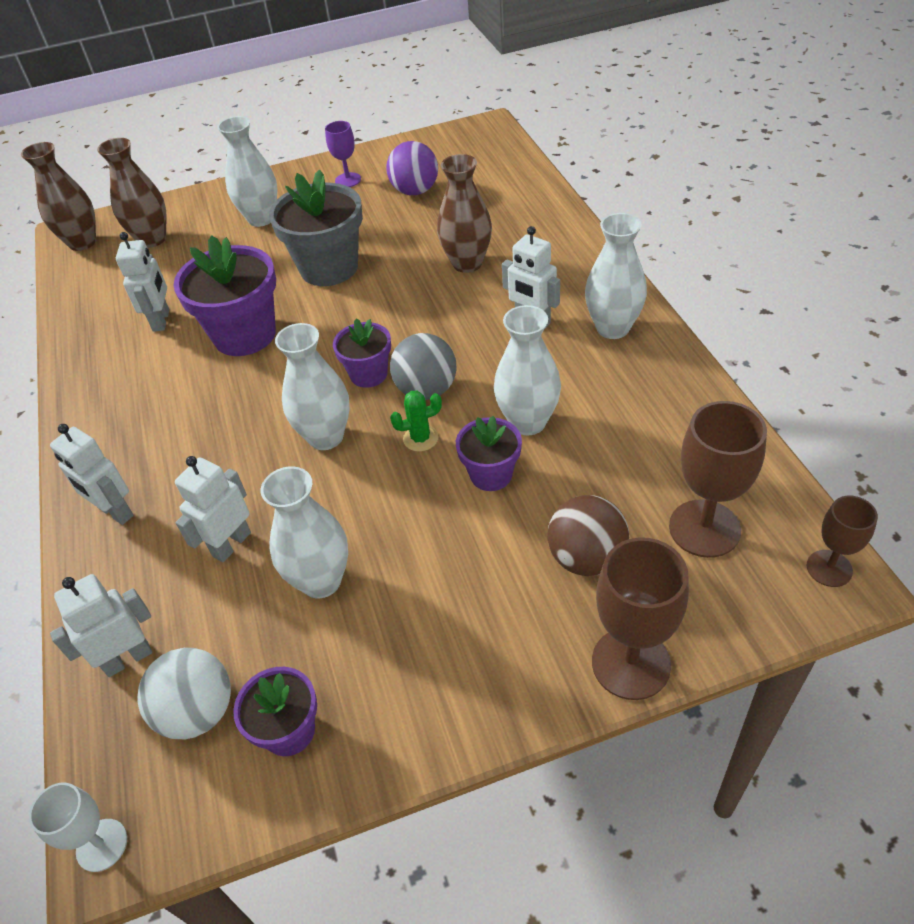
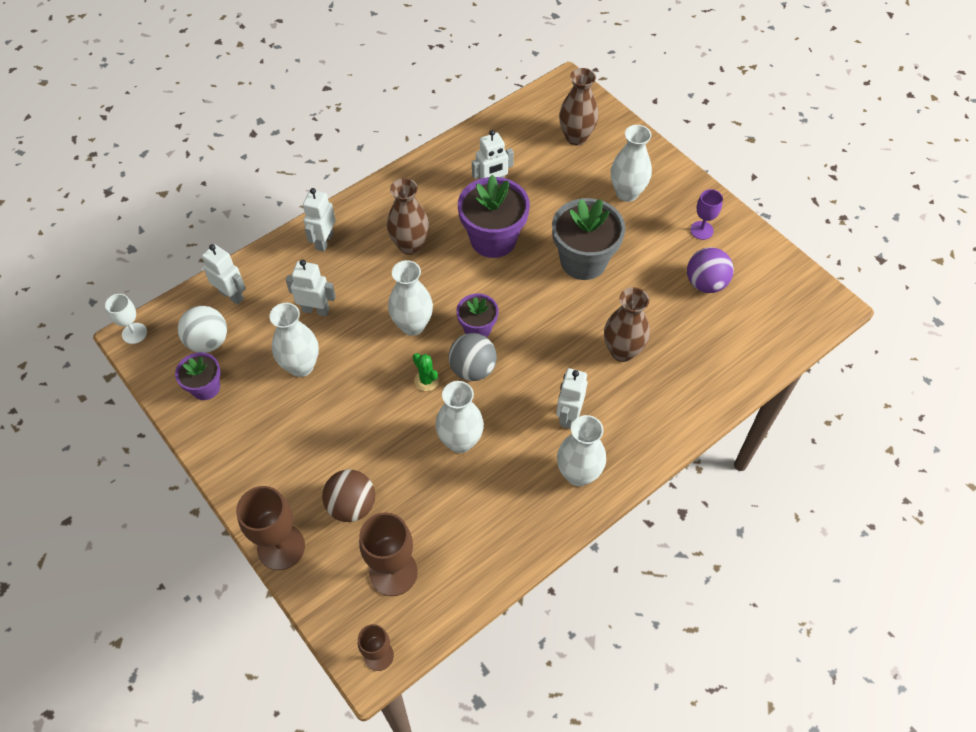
camera: 65 degrees right, 10 degrees up
(82, 242) = (557, 98): brown vase -> brown vase (410, 245)
(491, 474) = (406, 432): purple flower pot -> none

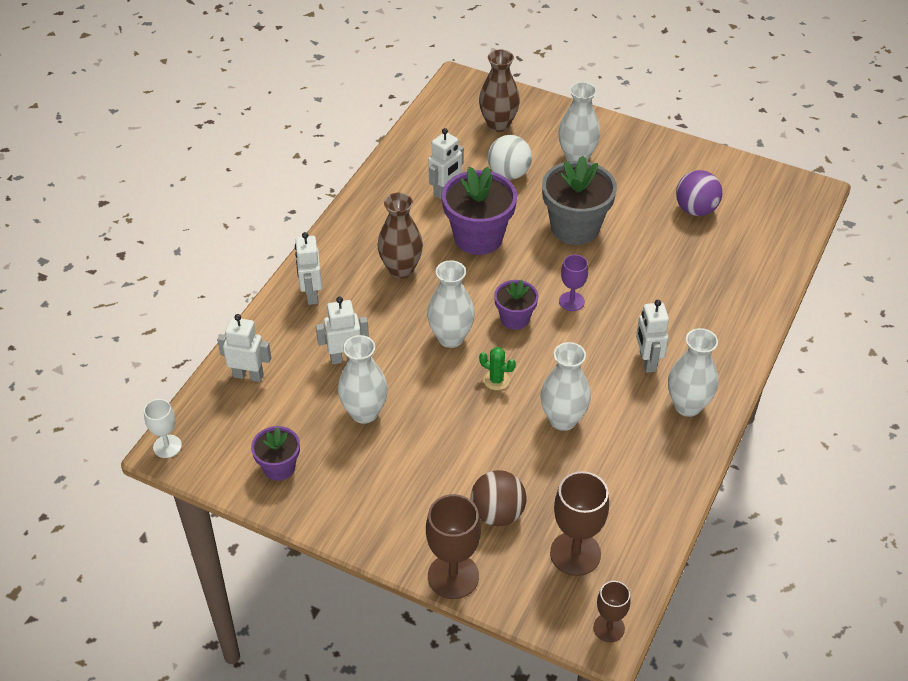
camera: 25 degrees left, 10 degrees down
(208, 342) = (253, 425): white ball -> white ball (509, 174)
(472, 369) = (533, 354): grey ball -> none
(622, 351) = (659, 291): brown vase -> none
(701, 230) = (664, 167): purple goblet -> purple goblet (571, 301)

